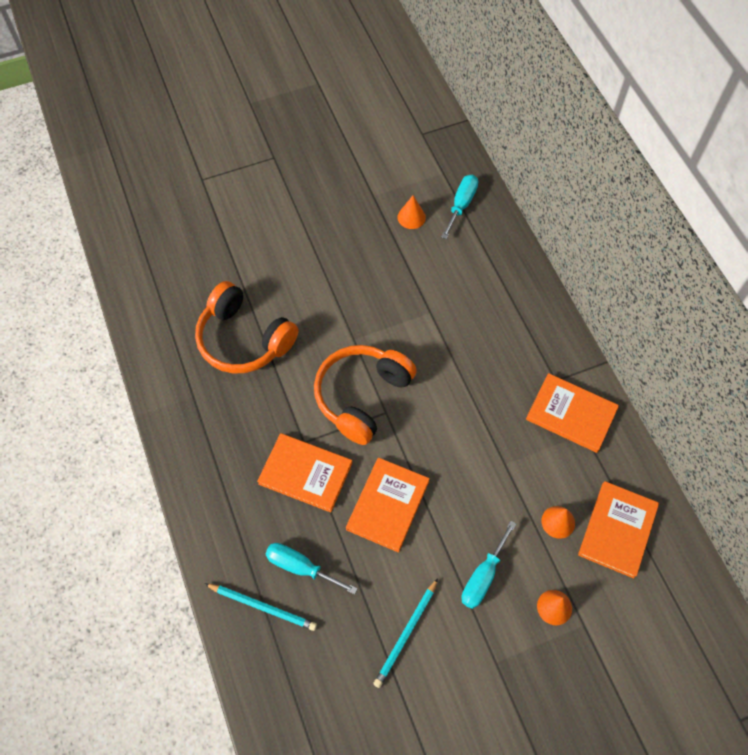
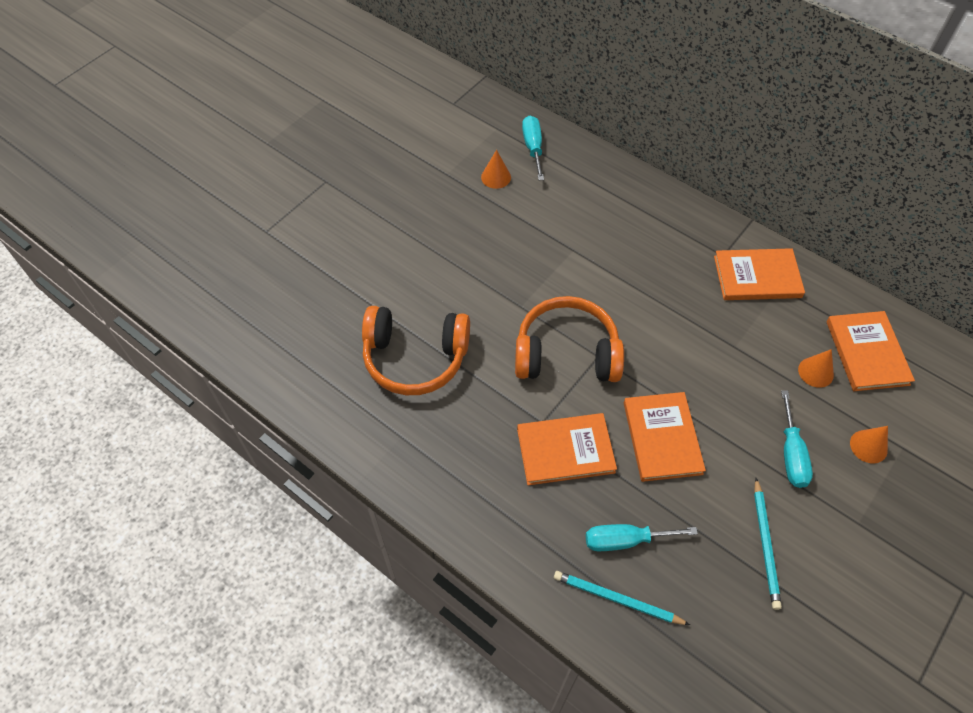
camera: 30 degrees left, 5 degrees down
(263, 607) = (617, 599): turquoise pencil -> turquoise pencil turned 150 degrees counterclockwise
(362, 396) = (566, 353): orange headphones -> orange headphones turned 90 degrees clockwise

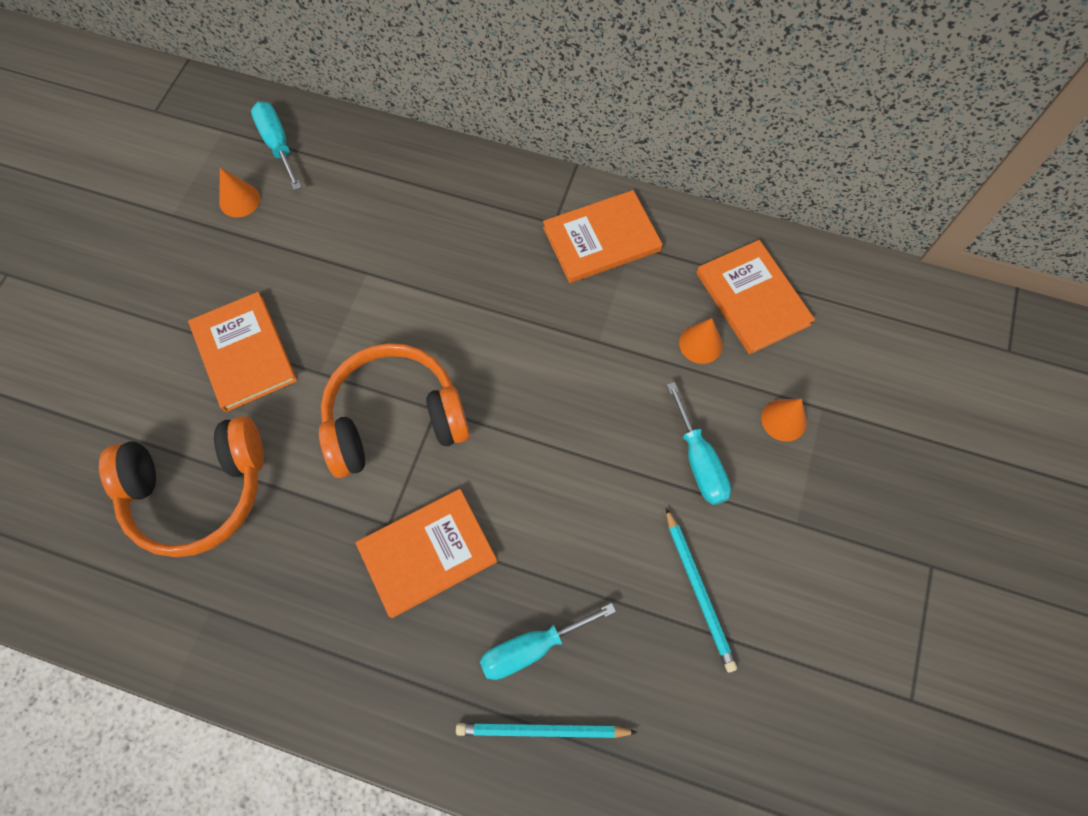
camera: 20 degrees left, 10 degrees up
(662, 438) = (541, 493): orange book -> orange book (244, 353)

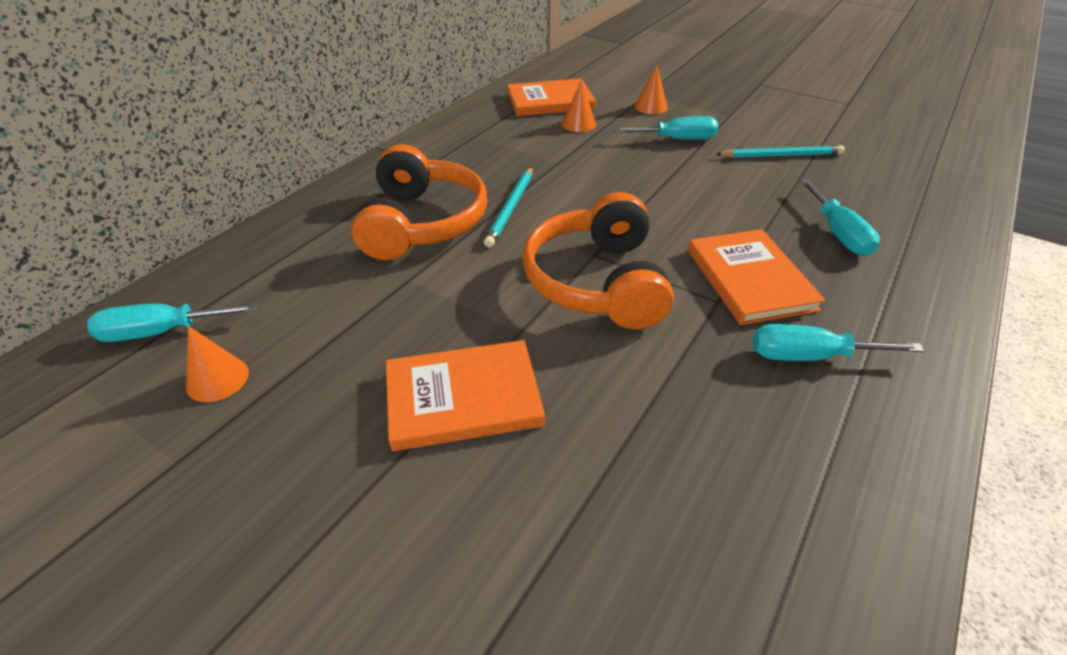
camera: 75 degrees left, 25 degrees down
(198, 491) = (656, 468): orange headphones -> orange headphones (422, 223)
(328, 604) = (809, 356): none -> turquoise screwdriver
(542, 730) = (910, 238): turquoise pencil -> turquoise pencil (511, 208)
(601, 239) = (461, 147): orange book -> none

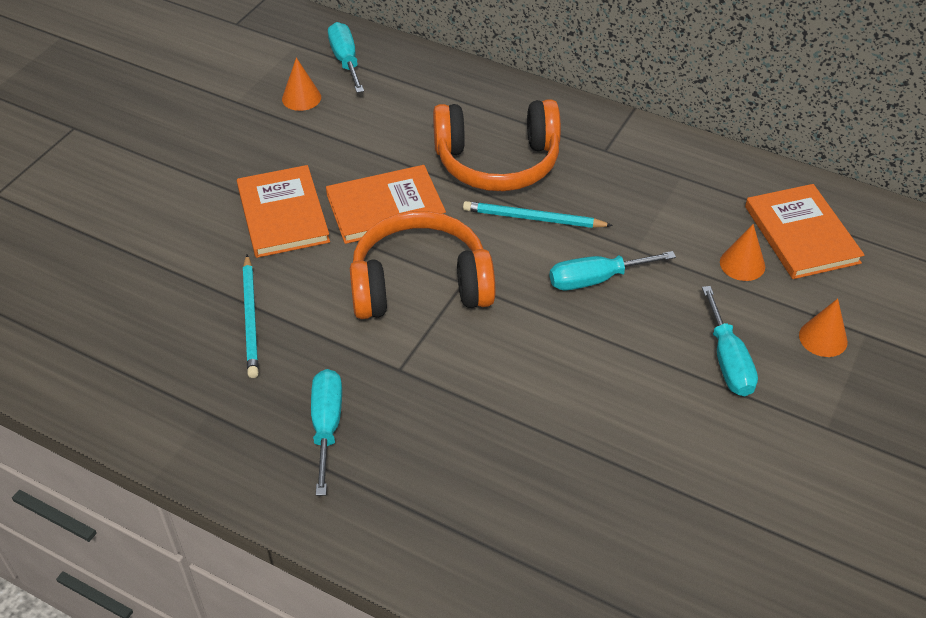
camera: 85 degrees right, 5 degrees up
(749, 279) = (434, 398): orange book -> orange book (385, 207)
(781, 155) = (713, 471): turquoise pencil -> turquoise pencil (251, 318)
(838, 233) = (529, 493): turquoise screwdriver -> turquoise screwdriver (595, 279)

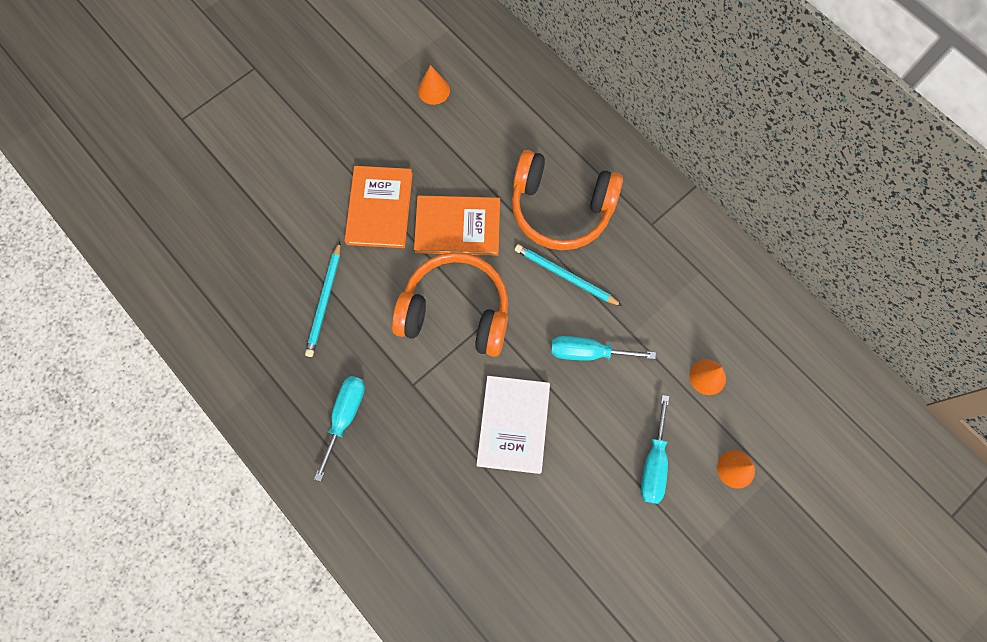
camera: 20 degrees right, 25 degrees up
(345, 60) = (482, 59): turquoise screwdriver -> none
(543, 372) = (513, 425): none -> white book
(801, 234) = (768, 364): orange book -> none

